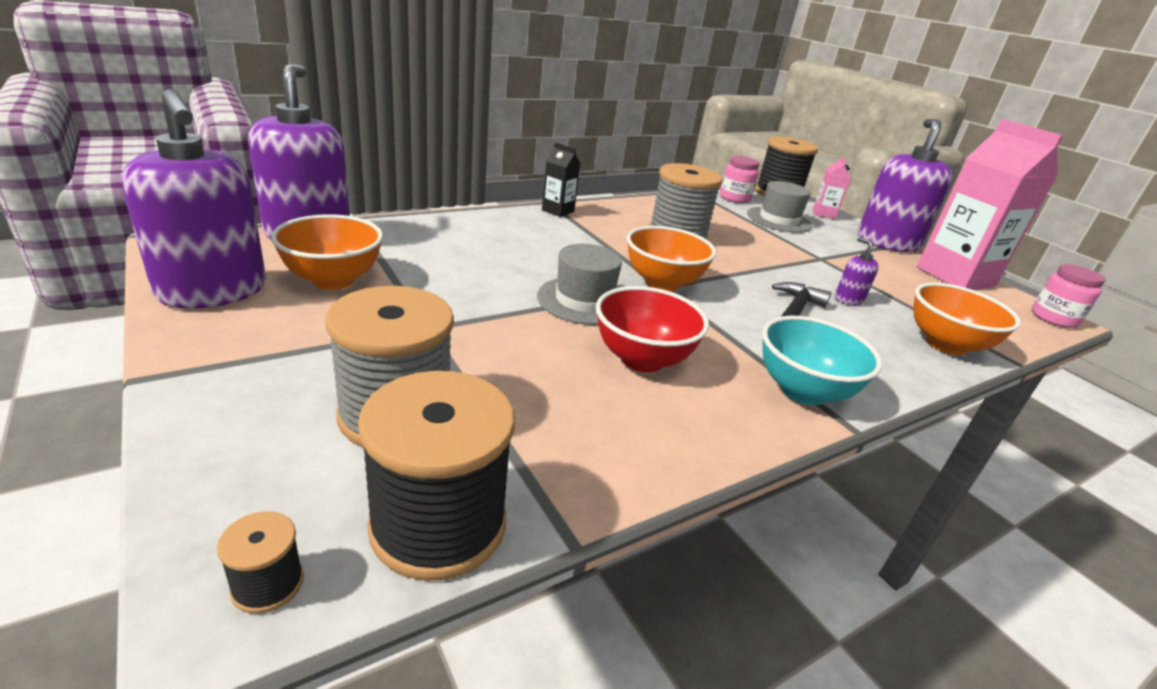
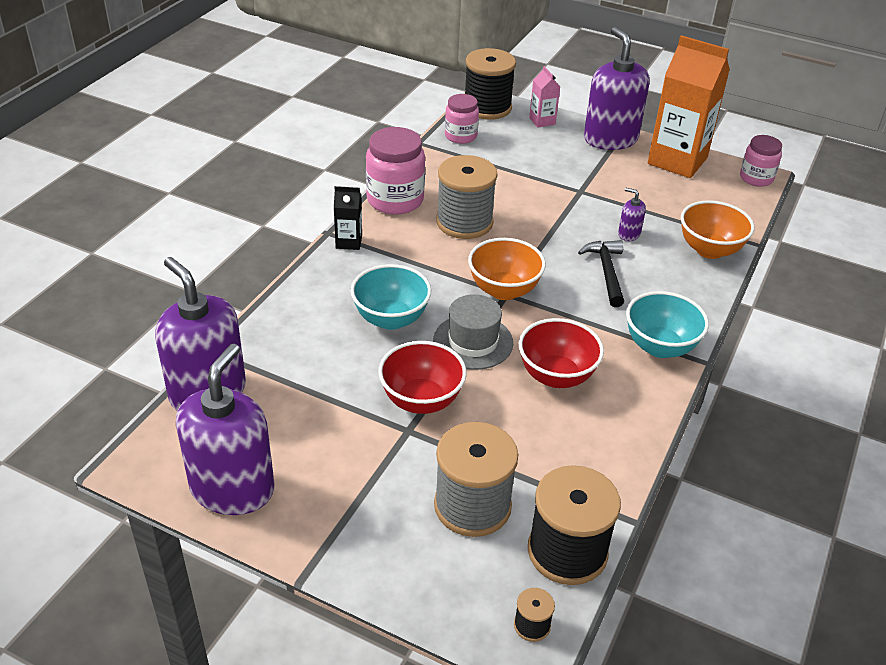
camera: 30 degrees left, 10 degrees up
(213, 291) = (232, 488): purple soap dispenser -> purple soap dispenser turned 90 degrees counterclockwise
(333, 280) = (293, 427): orange bowl -> none
(473, 314) = (421, 400): none -> red bowl
(527, 258) = (391, 319): none -> turquoise bowl
(630, 206) = (395, 200): none -> pink jar
(779, 220) = (516, 151): grey hat -> none
(955, 276) = (677, 161): pink carton -> orange carton

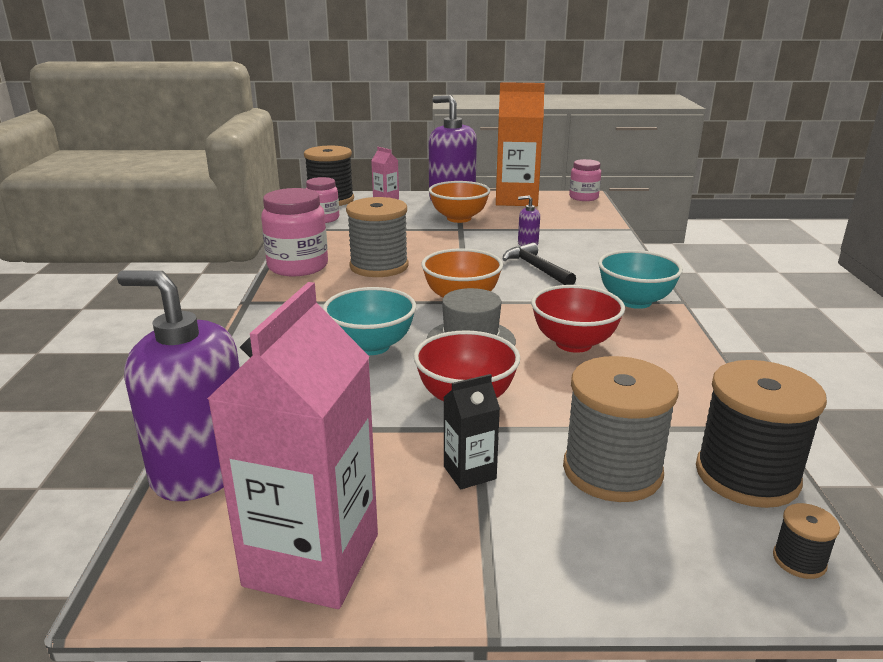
camera: 25 degrees left, 15 degrees down
(232, 488) = (312, 560): purple soap dispenser -> pink carton
(349, 242) = (275, 303): black carton -> black carton (469, 473)
(709, 250) = (599, 239): orange bowl -> orange bowl (459, 218)

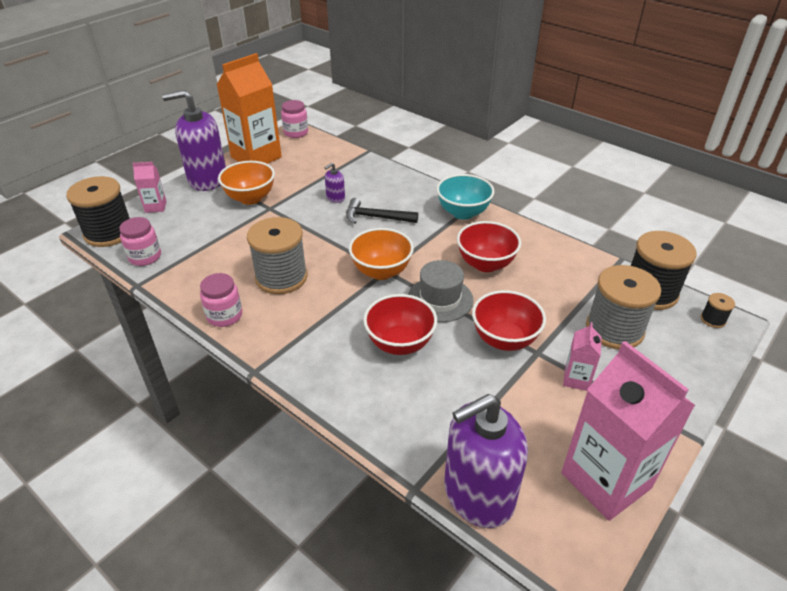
camera: 50 degrees left, 15 degrees up
(298, 266) = (224, 316): pink jar -> pink jar, size x0.63
(371, 346) = (400, 343): turquoise bowl -> red bowl
(469, 473) = (576, 379): black carton -> pink carton

